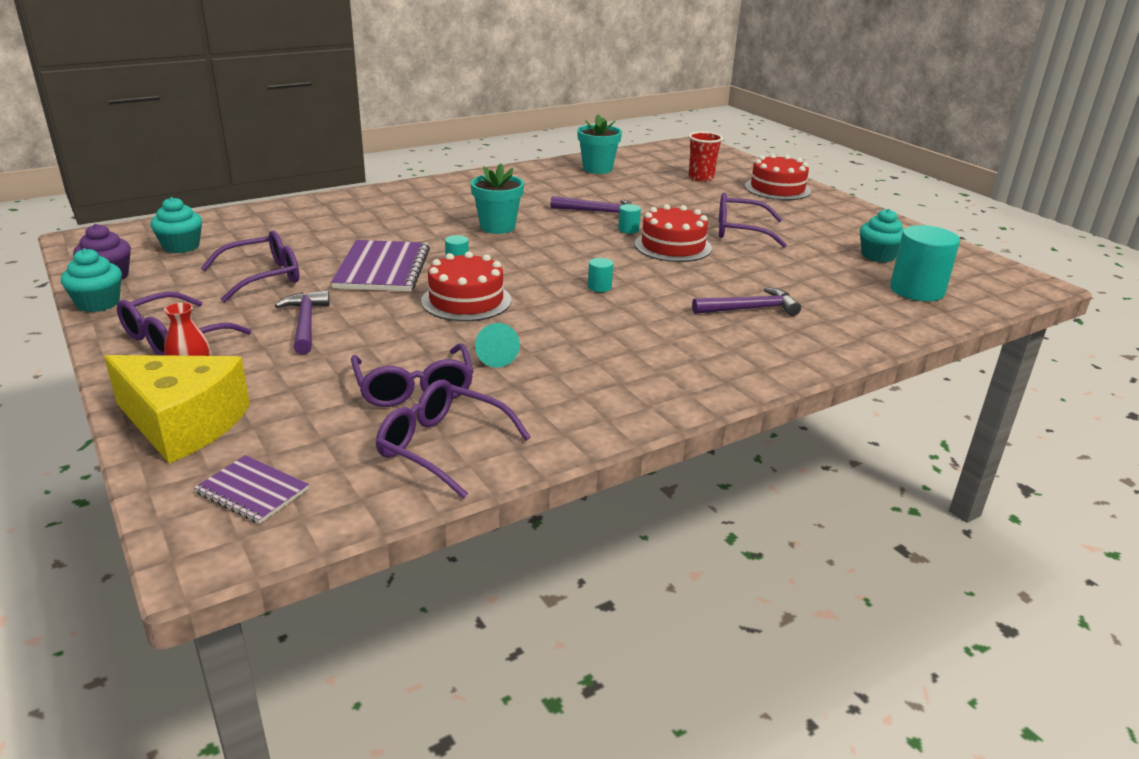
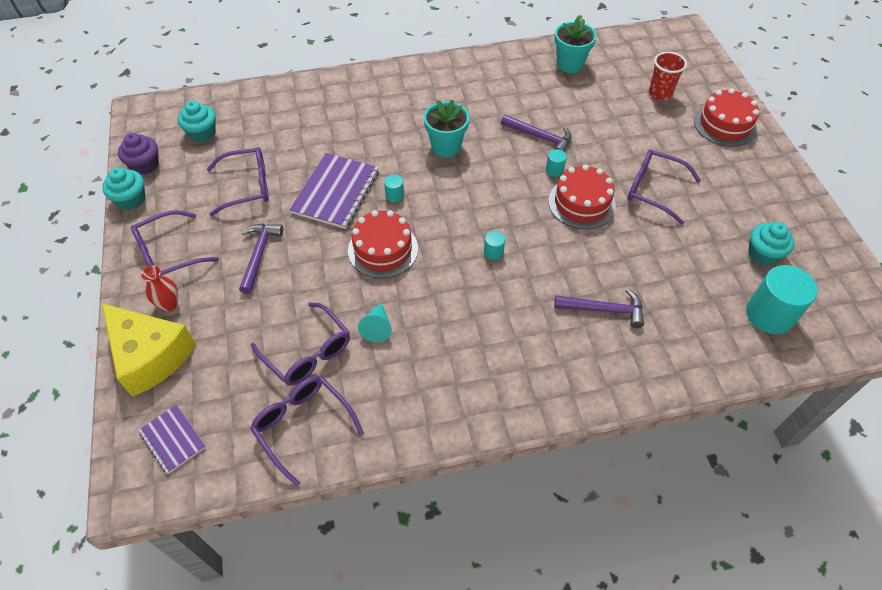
camera: 20 degrees right, 25 degrees up
(414, 387) = (307, 352): purple glasses -> purple glasses turned 45 degrees counterclockwise

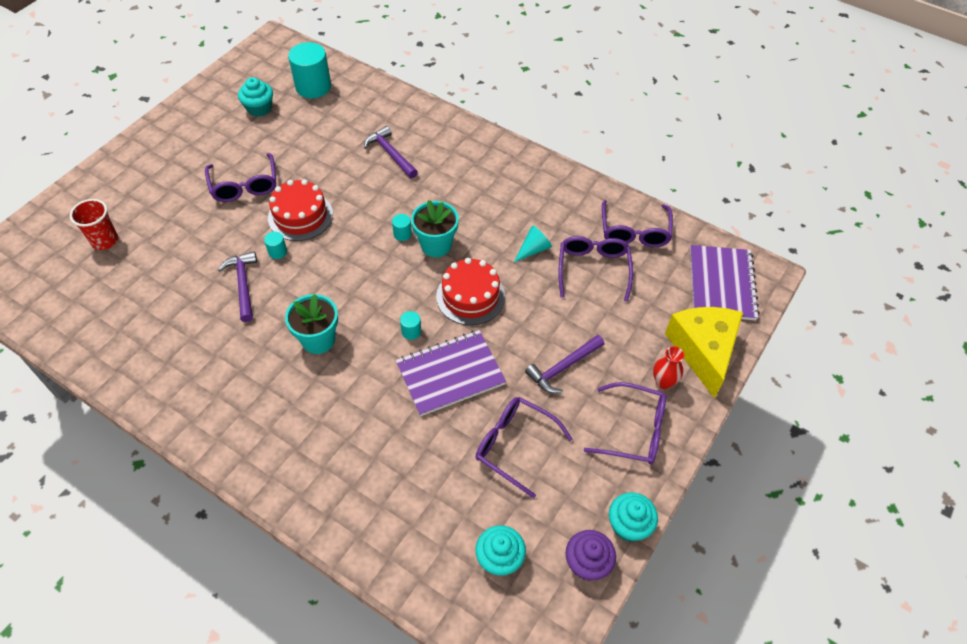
camera: 135 degrees left, 0 degrees up
(173, 439) = (721, 284): purple notebook -> purple notebook, size x1.78
(570, 64) = (107, 328): turquoise flower pot -> turquoise flower pot (436, 245)
(725, 124) = (118, 183): red cake -> none

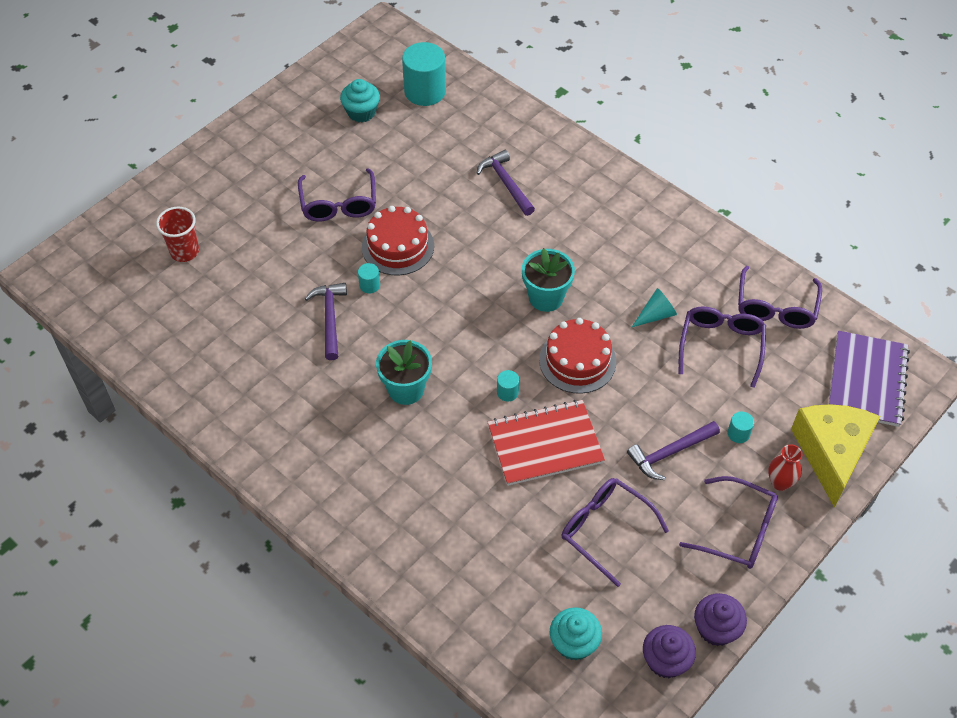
camera: 10 degrees right, 0 degrees up
(402, 234) = (509, 280): turquoise cylinder -> turquoise cylinder (738, 433)
(450, 374) = (545, 444): purple notebook -> red notebook
(629, 525) = (716, 629): turquoise cupcake -> purple cupcake

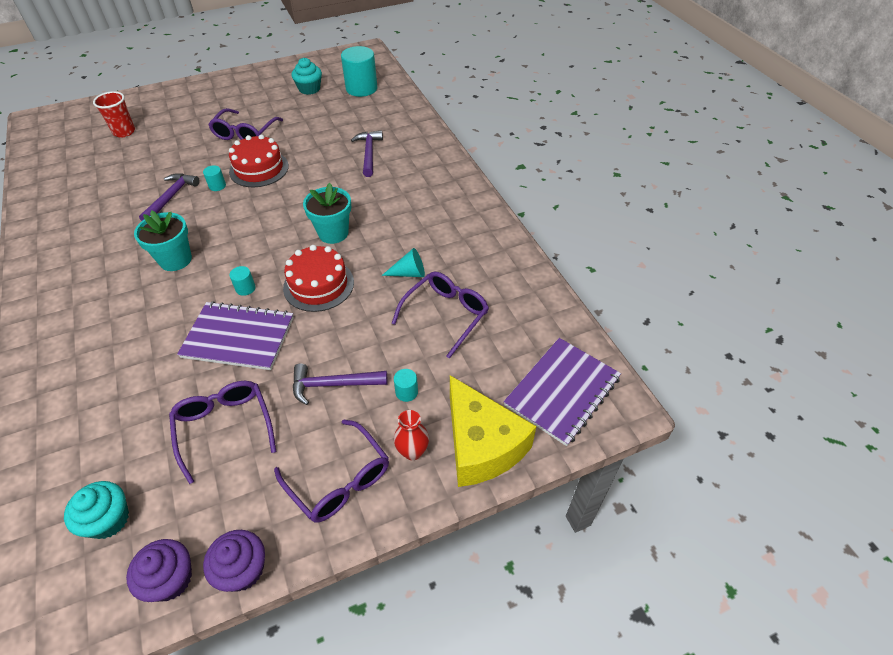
camera: 25 degrees right, 5 degrees down
(545, 444) = (238, 337): red notebook -> purple notebook
(775, 307) = (516, 301): purple glasses -> none
(831, 454) = (481, 445): yellow cheese -> yellow cheese turned 120 degrees clockwise

